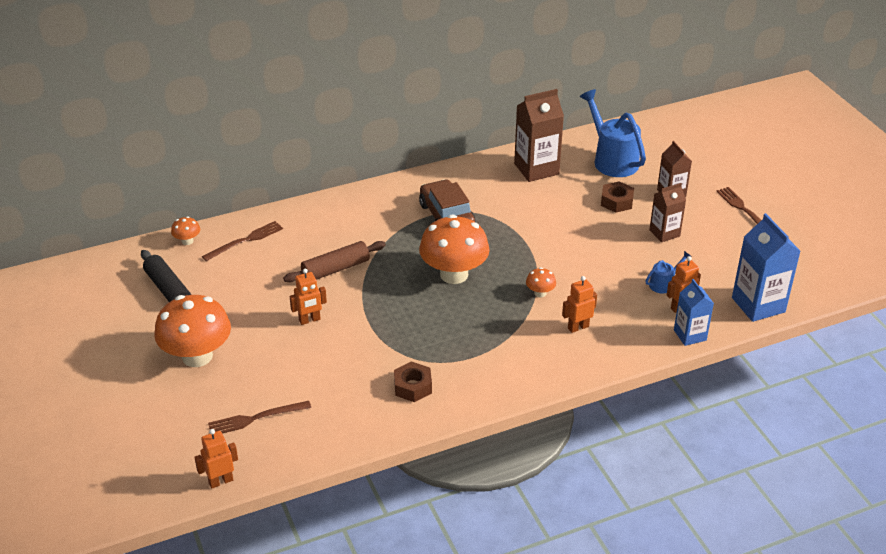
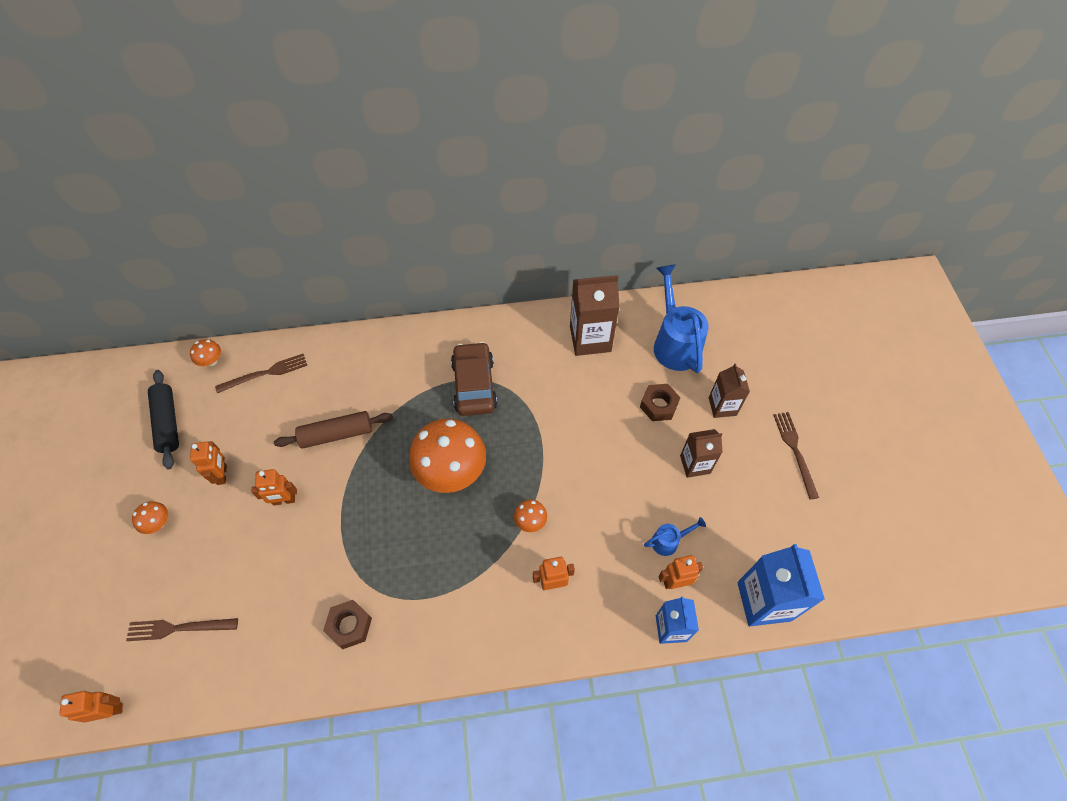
camera: 15 degrees right, 20 degrees up
(197, 356) = (158, 523): orange mushroom -> orange mushroom, size x0.43
(241, 314) = (222, 475): none -> orange robot

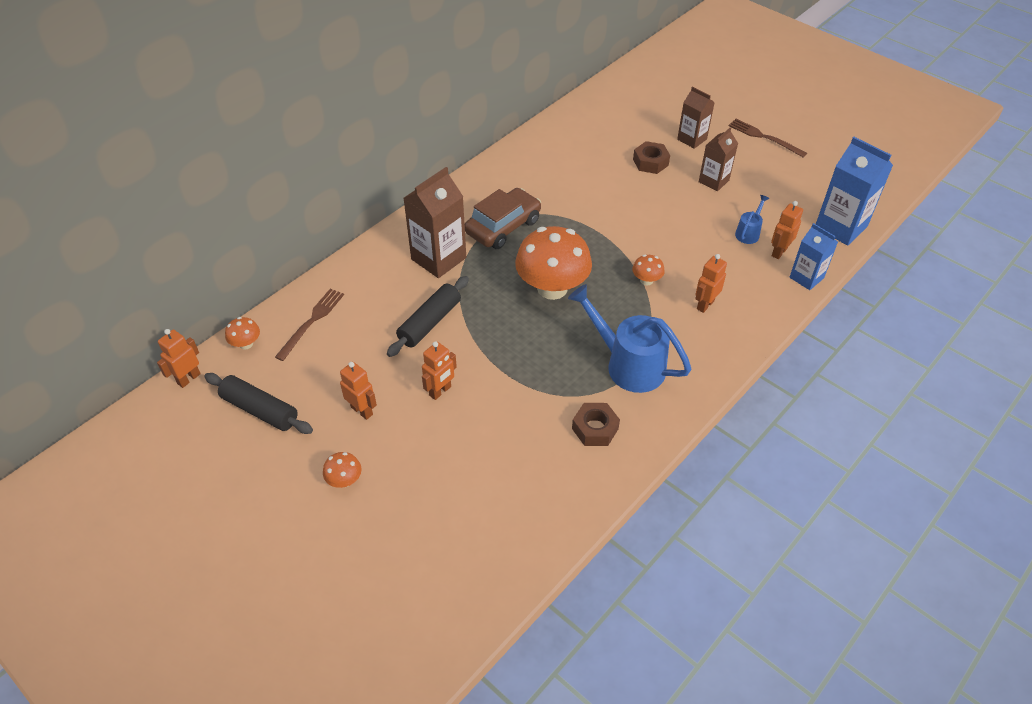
camera: 40 degrees left, 10 degrees down
(110, 710) = (468, 626): orange robot -> orange robot (188, 378)
(178, 628) = (457, 531): brown fork -> none
(336, 434) = (430, 322): brown rolling pin -> black rolling pin
(474, 385) = (503, 226): brown car -> brown car turned 90 degrees clockwise
(590, 339) = (555, 150): brown carton -> brown carton (438, 258)
(674, 343) = (617, 121): blue watering can -> blue watering can (628, 364)

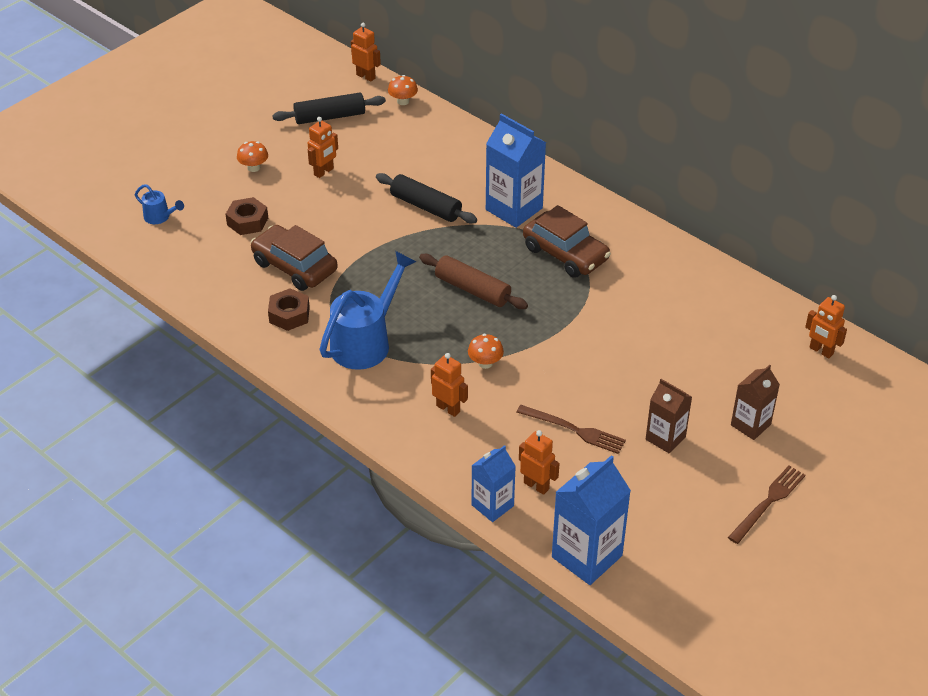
camera: 90 degrees right, 5 degrees down
(260, 410) = (329, 117): black rolling pin -> black rolling pin turned 45 degrees clockwise
(312, 322) = (428, 135): brown fork -> brown fork (574, 430)
(438, 258) = (514, 209): brown carton -> blue carton
(440, 391) = (341, 216): orange robot -> orange robot (821, 351)
(520, 428) = (294, 266): none -> brown car
(552, 288) = (472, 289): orange mushroom -> brown rolling pin
(650, 162) = (695, 380): brown nut -> brown nut (247, 221)
(748, 233) = (569, 461): blue watering can -> blue watering can (160, 217)

